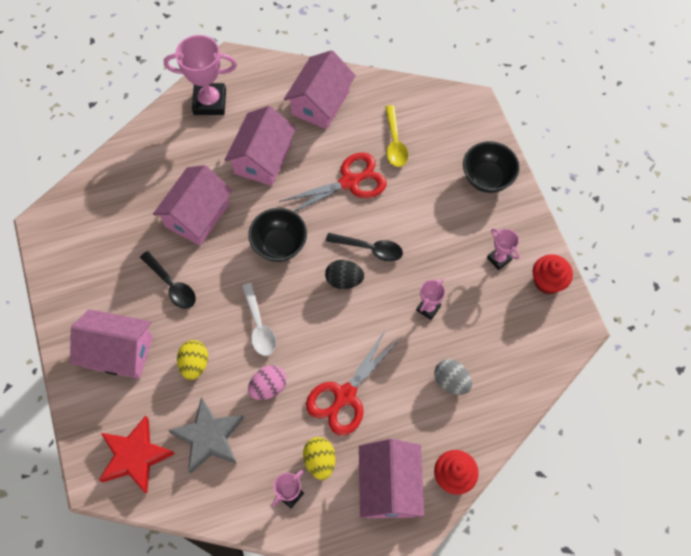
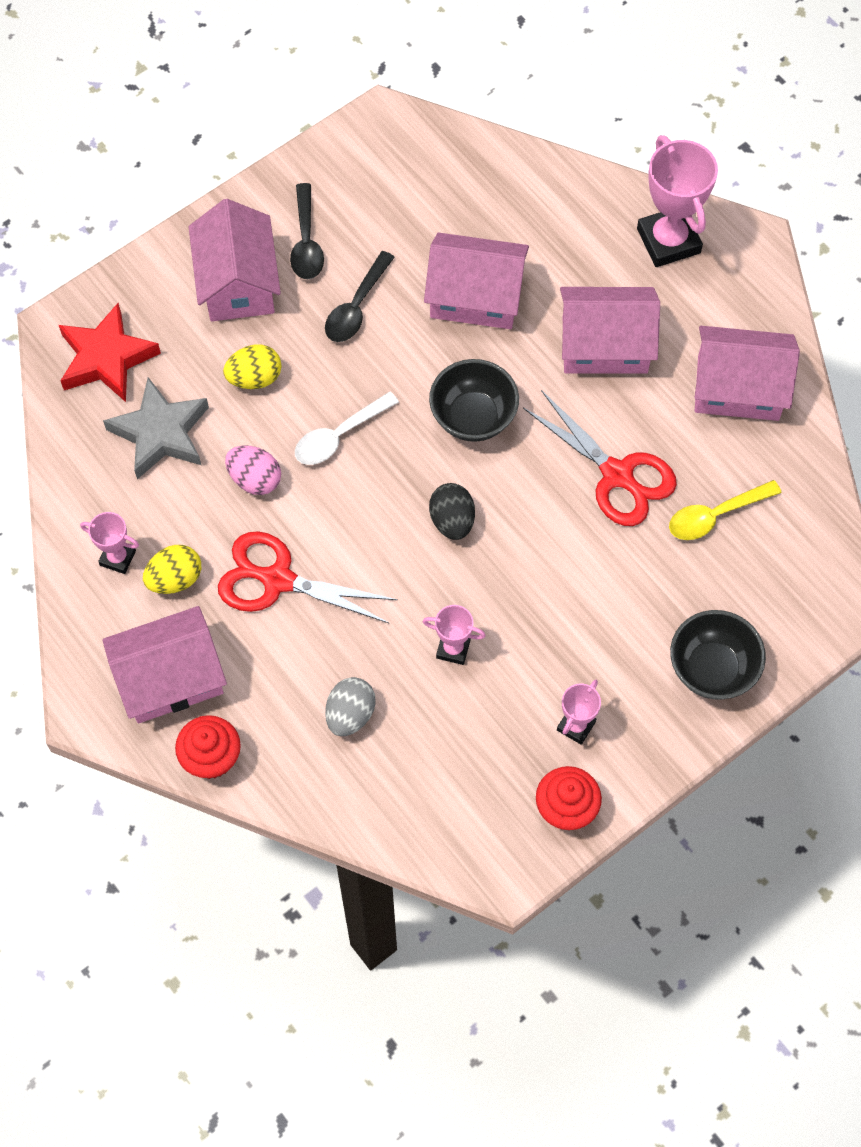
camera: 70 degrees right, 0 degrees up
(369, 249) = (517, 538): black spoon -> black spoon (306, 242)

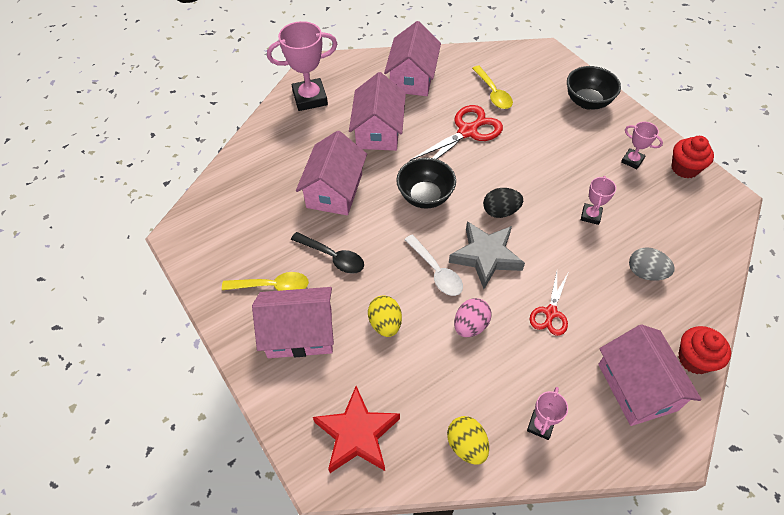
camera: 85 degrees left, 10 degrees down
(160, 433) = (429, 392): grey star -> grey star (486, 256)
(175, 579) = (555, 382): yellow egg -> yellow egg (466, 445)
(278, 580) = (550, 313): red scissors -> red scissors, size x0.60
(306, 242) = (272, 286): black spoon -> yellow spoon

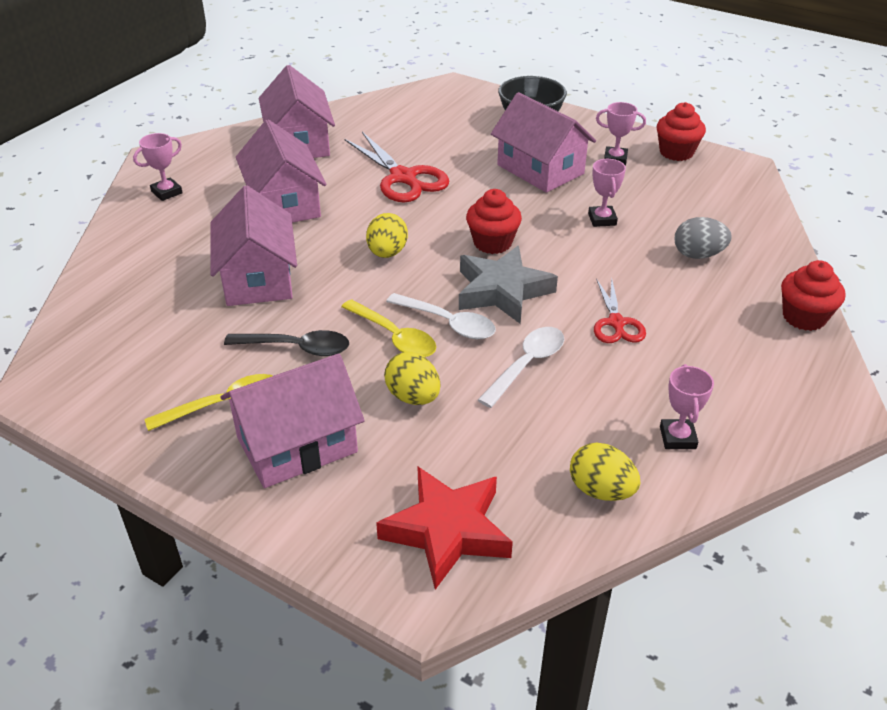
camera: 25 degrees left, 15 degrees down
(310, 98) = (167, 192): pink trophy -> pink trophy, size x0.53
(425, 197) = (387, 253): black bowl -> yellow egg
(467, 131) = (403, 178): red scissors -> red scissors turned 120 degrees clockwise
(470, 325) = (526, 365): pink egg -> white spoon
(493, 93) = (412, 135): yellow spoon -> yellow spoon (394, 337)
(500, 211) = (492, 243): black egg -> red cupcake
(637, 387) = (761, 363): pink house -> pink house (540, 169)

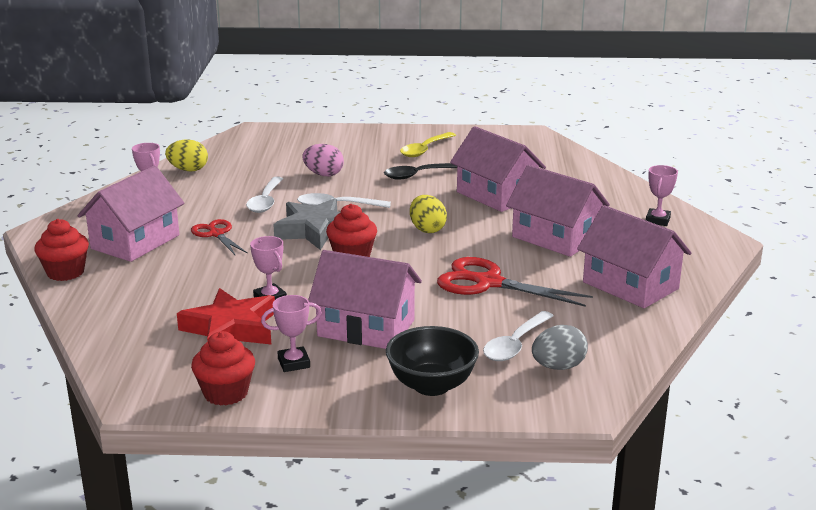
camera: 150 degrees right, 15 degrees down
(297, 444) = (366, 148): pink house -> pink house (135, 242)
(394, 337) = (365, 192): yellow spoon -> none
(413, 397) = (323, 174): yellow egg -> pink egg
(444, 127) = (515, 344): none -> white spoon
(447, 531) = (260, 144): red star -> red star (231, 329)
(698, 255) = (166, 293): grey egg -> grey egg (558, 367)

